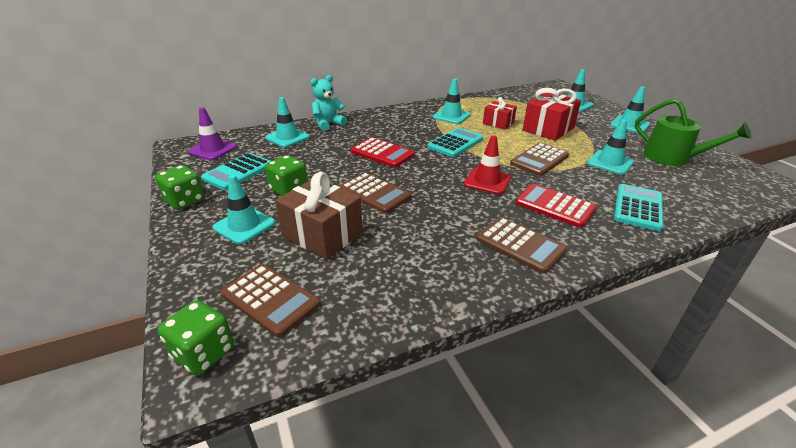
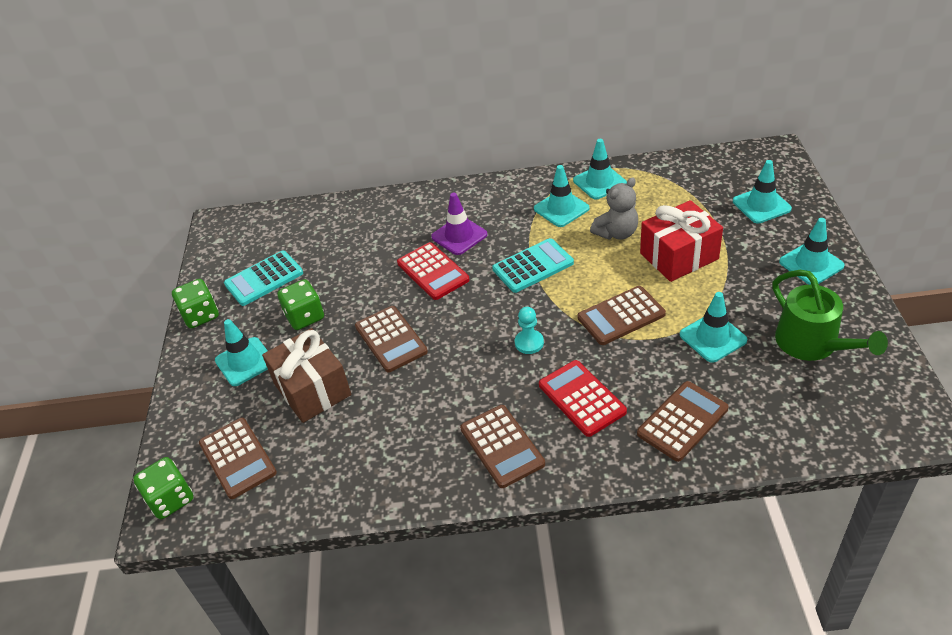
camera: 25 degrees right, 10 degrees up
(213, 149) = (249, 235): purple traffic cone -> purple traffic cone (459, 236)
(287, 137) = (337, 225): turquoise traffic cone -> turquoise traffic cone (599, 182)
(328, 124) = (394, 204): turquoise teddy bear -> none
(487, 181) = (529, 343): red traffic cone -> turquoise pawn
(498, 123) = (616, 233): red gift -> grey teddy bear
(638, 207) = (682, 421): turquoise calculator -> brown calculator

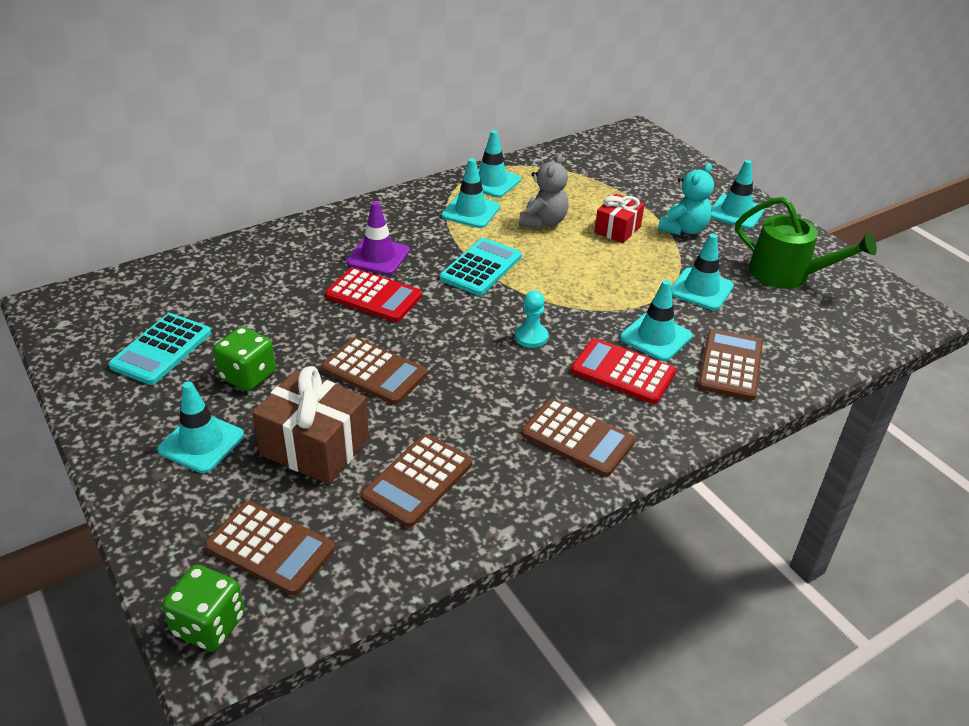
camera: 35 degrees left, 5 degrees down
(201, 315) = (98, 409): green dice -> none
(621, 316) = (604, 291): brown calculator -> brown calculator (418, 480)
(679, 256) = (617, 229): red gift -> red gift, size x0.61
(743, 270) = (683, 229): none -> turquoise teddy bear
(761, 205) = (657, 175): turquoise traffic cone -> turquoise traffic cone (656, 337)

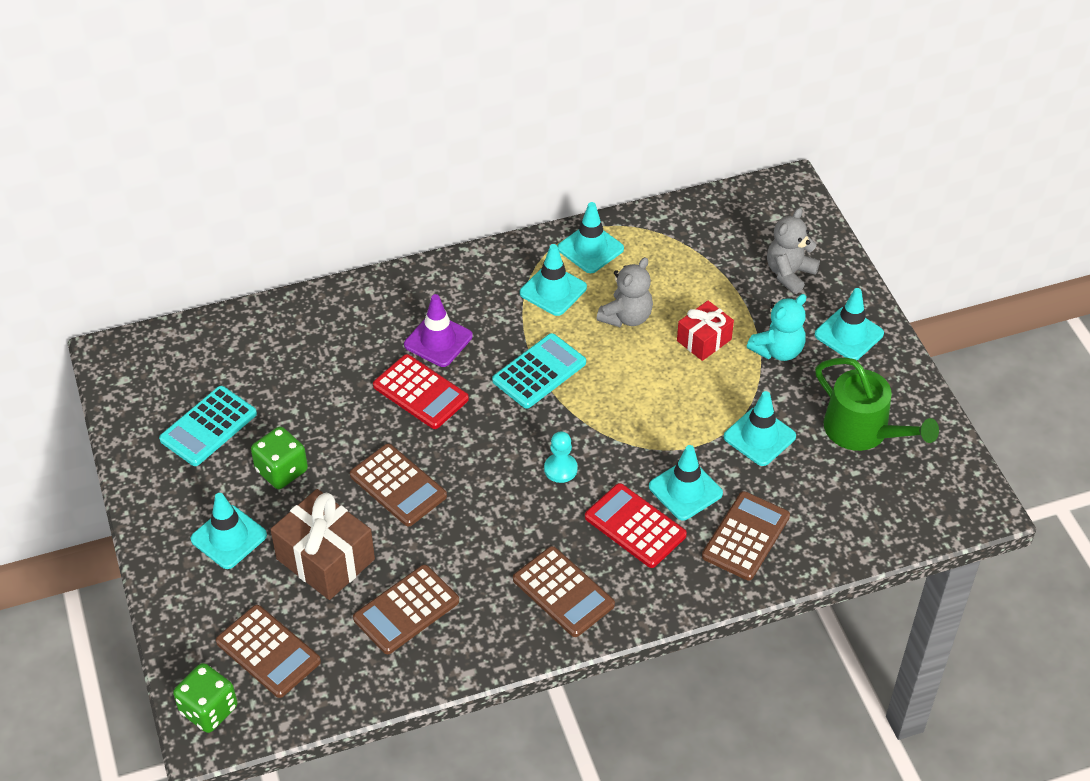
camera: 15 degrees right, 10 degrees up
(665, 180) = (789, 273): none -> grey teddy bear

